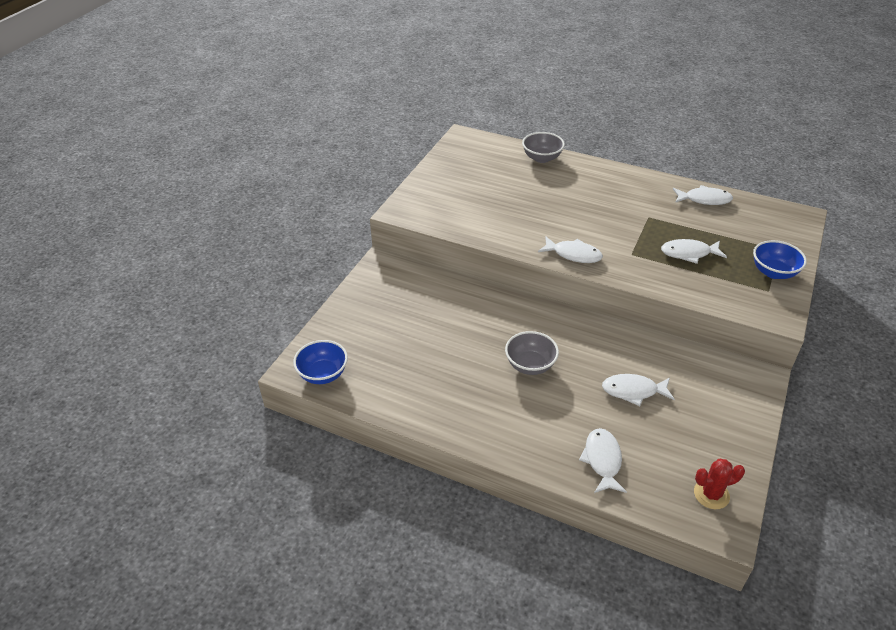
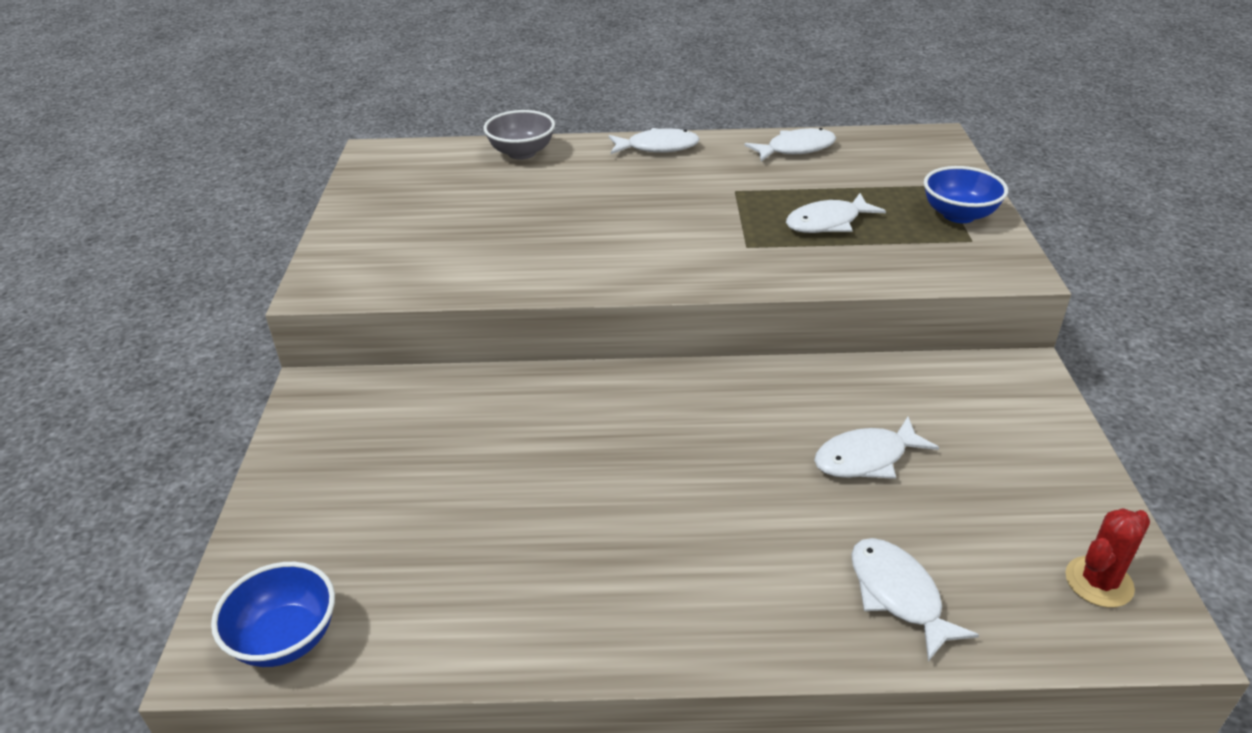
camera: 25 degrees left, 5 degrees down
(530, 365) = (676, 476): grey bowl -> none
(573, 254) = (659, 272): white fish -> white fish (657, 147)

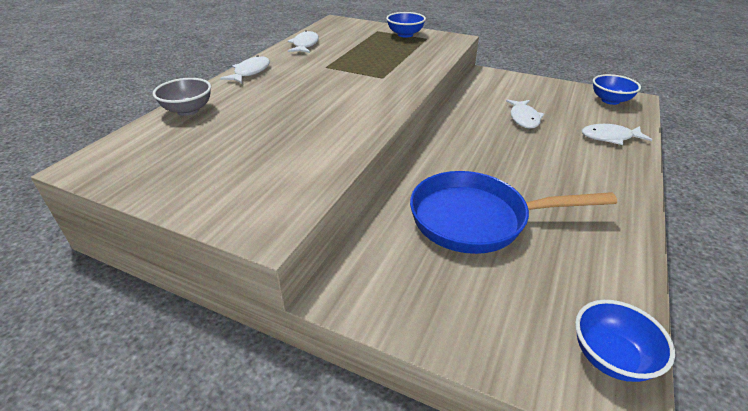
camera: 65 degrees left, 0 degrees up
(505, 465) = (477, 219): none -> blue pan
(827, 222) = (382, 57): white fish -> none
(1099, 582) = (610, 100): red cactus -> blue bowl

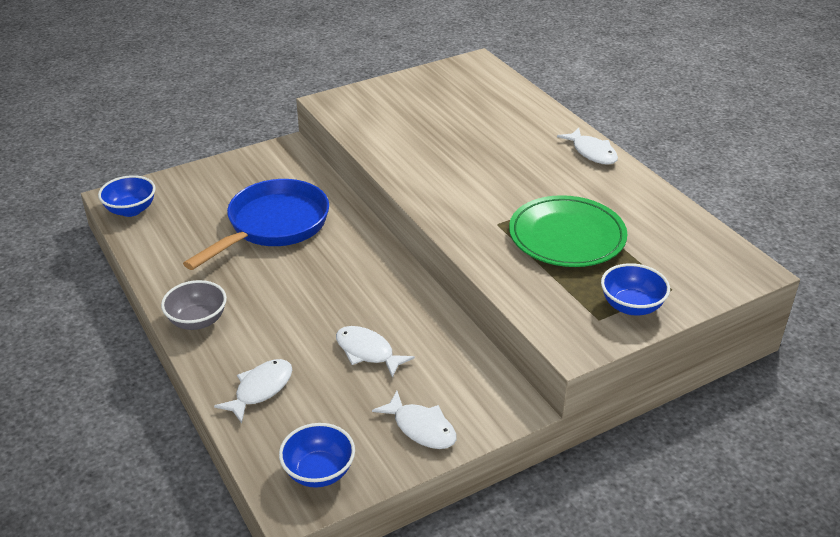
camera: 125 degrees right, 0 degrees up
(188, 110) = (529, 107): grey bowl -> grey bowl (197, 321)
(305, 45) = (655, 209): white fish -> white fish (421, 428)
(366, 58) = (567, 236): none -> green plate

